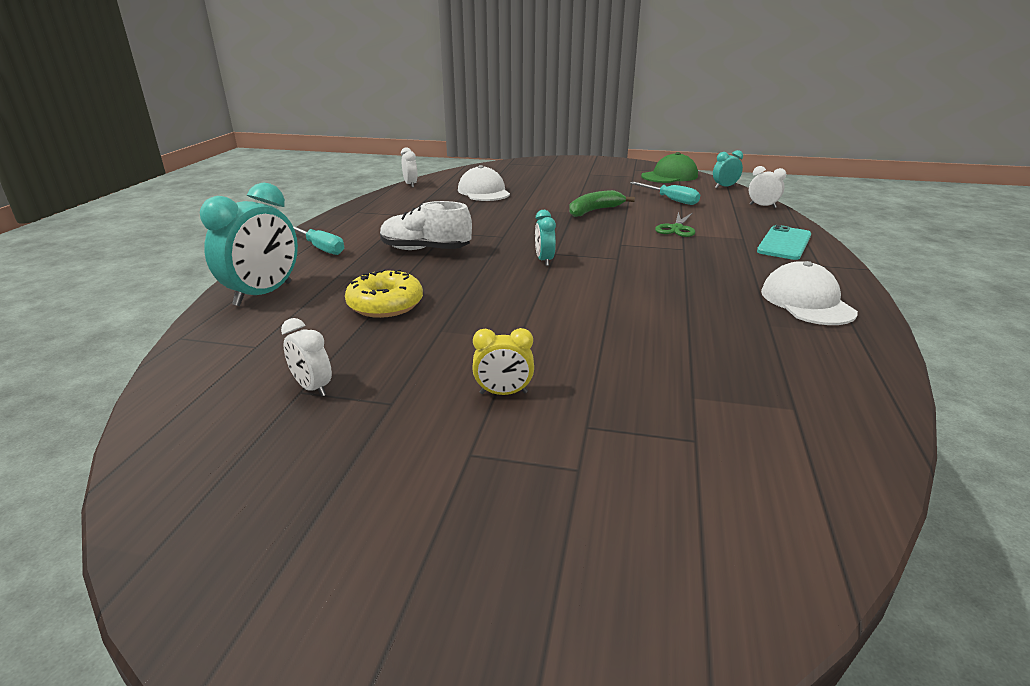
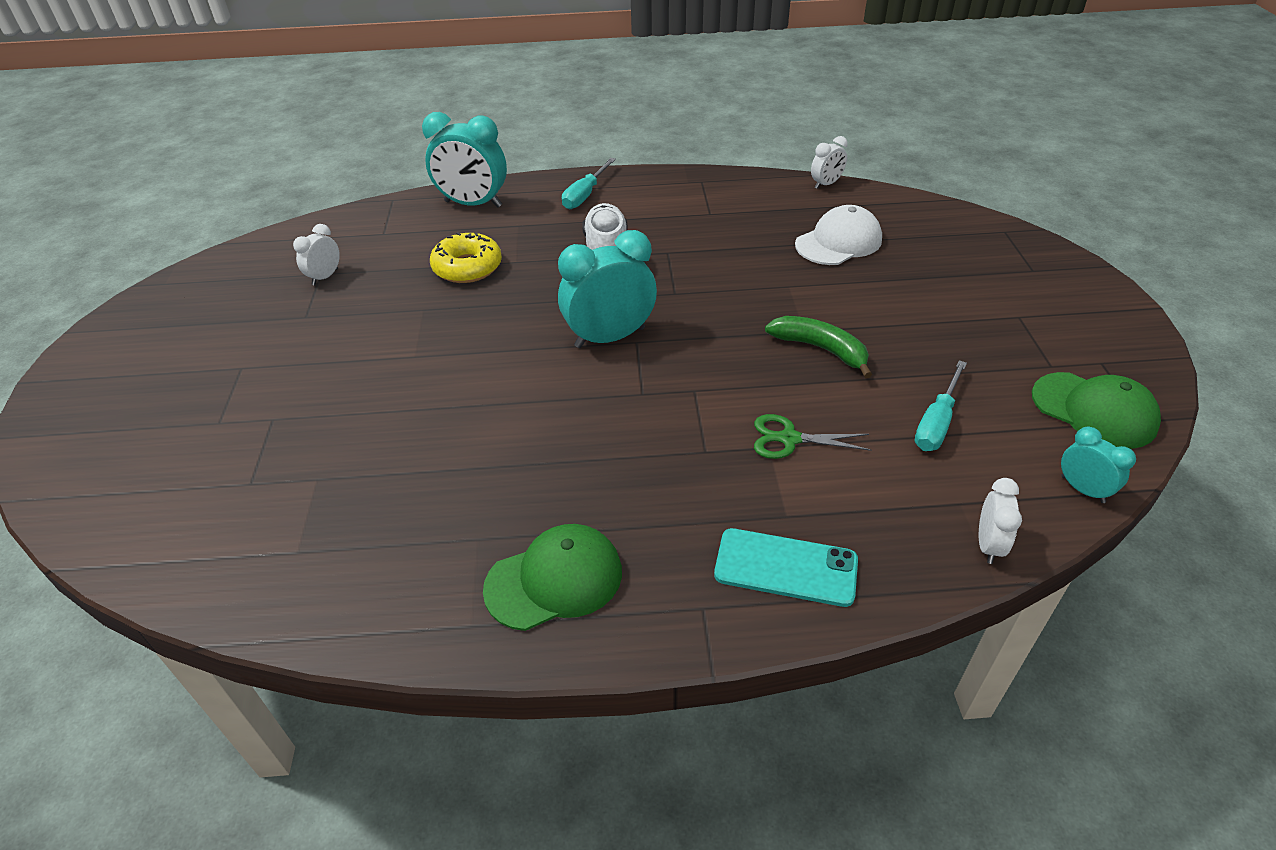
camera: 75 degrees right, 15 degrees up
(503, 393) = (320, 366): yellow clock -> none
(544, 260) = (610, 337): turquoise clock -> turquoise clock, size x1.94
(807, 302) = (554, 580): white cap -> green cap

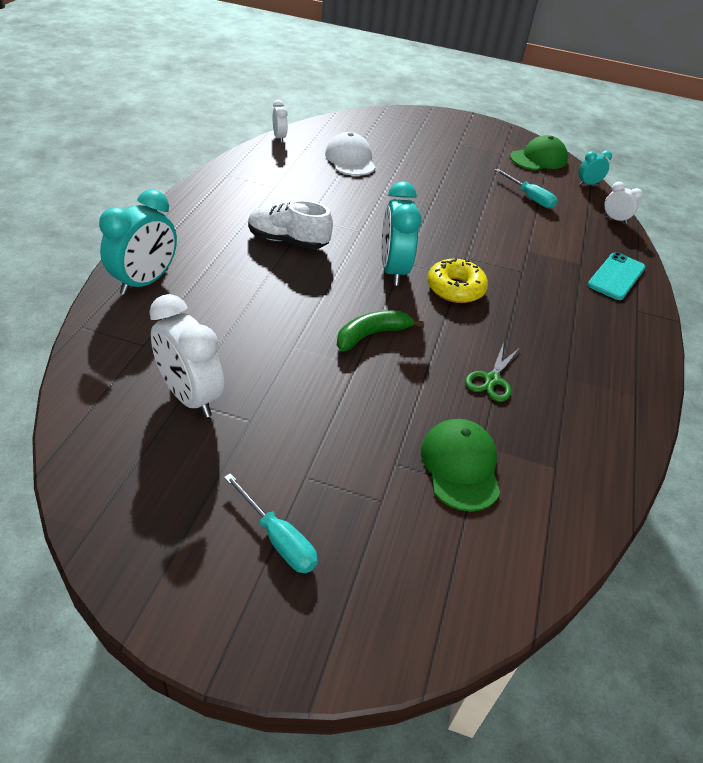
camera: 75 degrees left, 0 degrees up
(325, 277) = (190, 397): white clock -> white clock, size x1.94
(467, 267) = (249, 309): yellow donut -> yellow donut (455, 288)
(554, 580) = (608, 355): green cap -> green cap (460, 466)
(585, 195) = (192, 225): turquoise screwdriver -> turquoise screwdriver (278, 539)
(789, 439) = (524, 242): green scissors -> green scissors (492, 380)
(821, 349) = (452, 204): green banana -> green banana (372, 335)

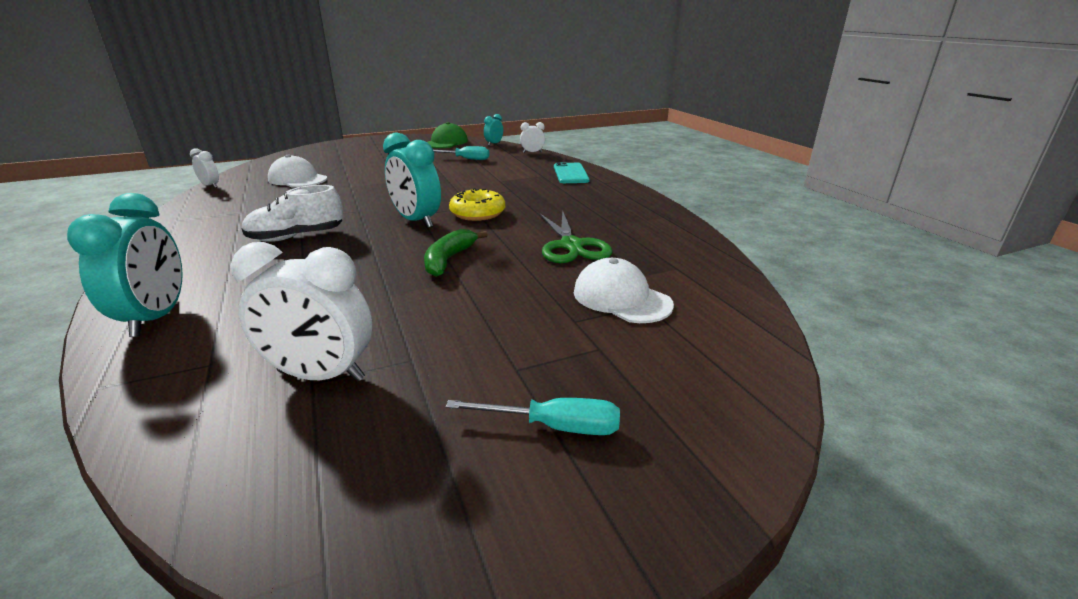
camera: 35 degrees left, 15 degrees down
(460, 466) = (621, 298): green cap -> white cap
(492, 380) = (571, 245): green scissors -> green scissors, size x1.59

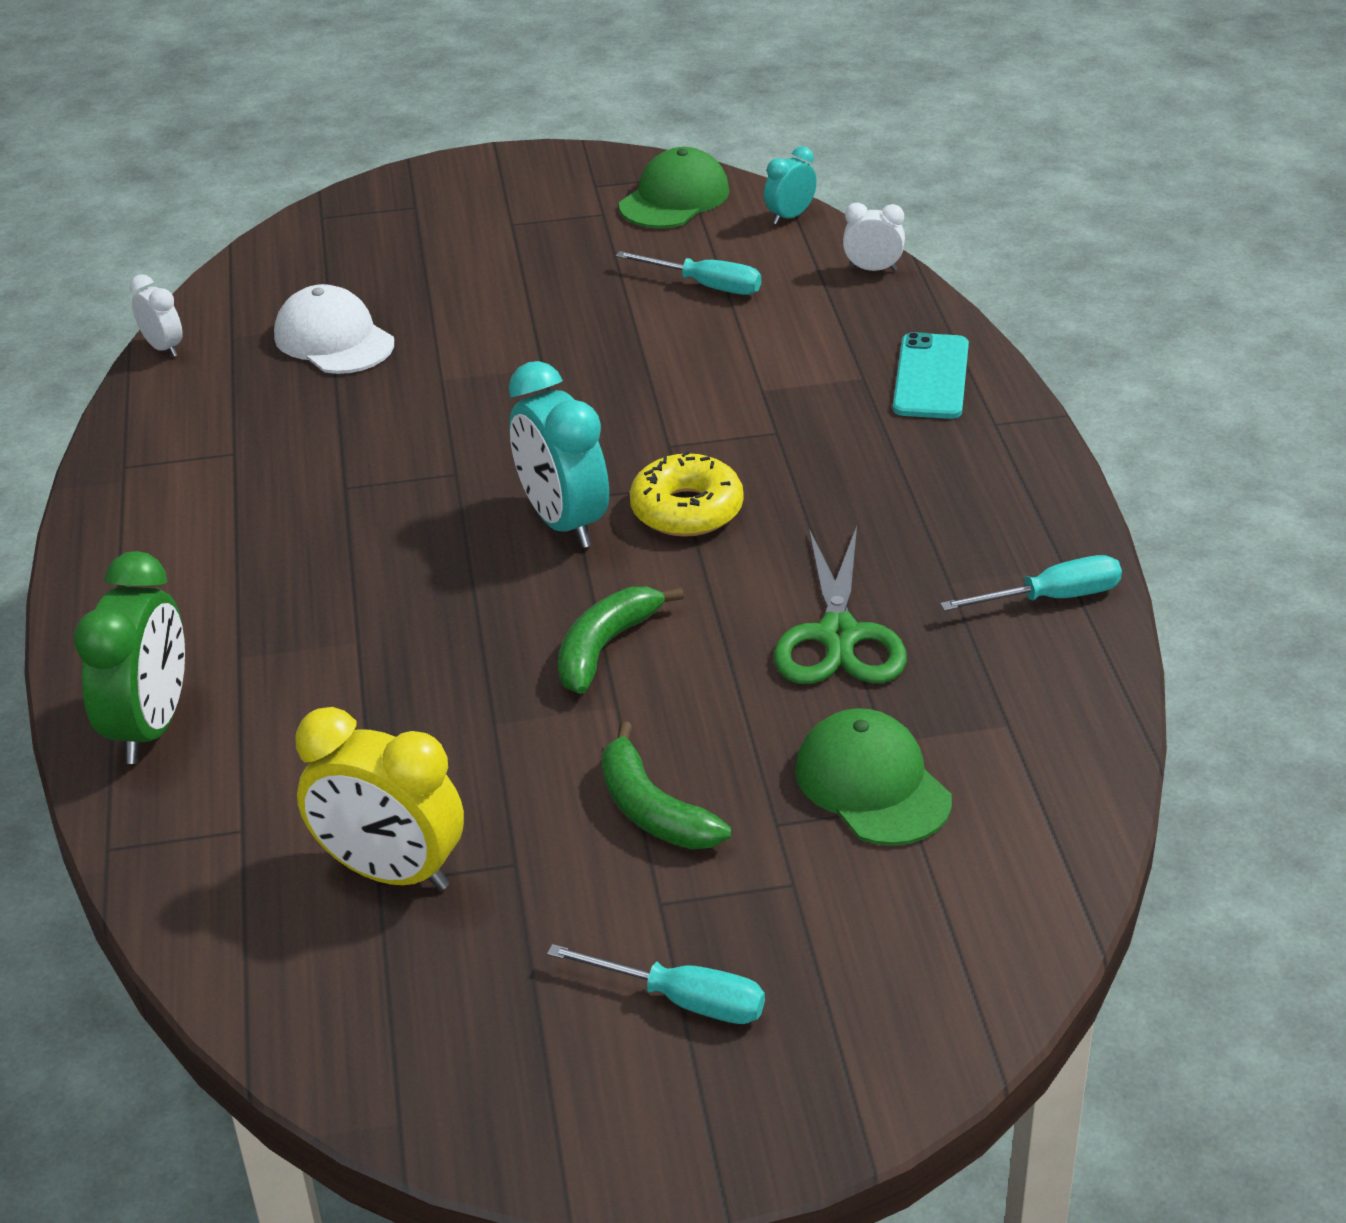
camera: 15 degrees right, 10 degrees up
(156, 318) = (151, 727): turquoise clock -> green clock
(296, 237) = (342, 546): white shoe -> none
(321, 375) = (390, 872): white clock -> yellow clock
(496, 323) = (652, 809): none -> green banana
(621, 298) = (872, 784): white cap -> green cap
(666, 226) = (1052, 598): none -> turquoise screwdriver

